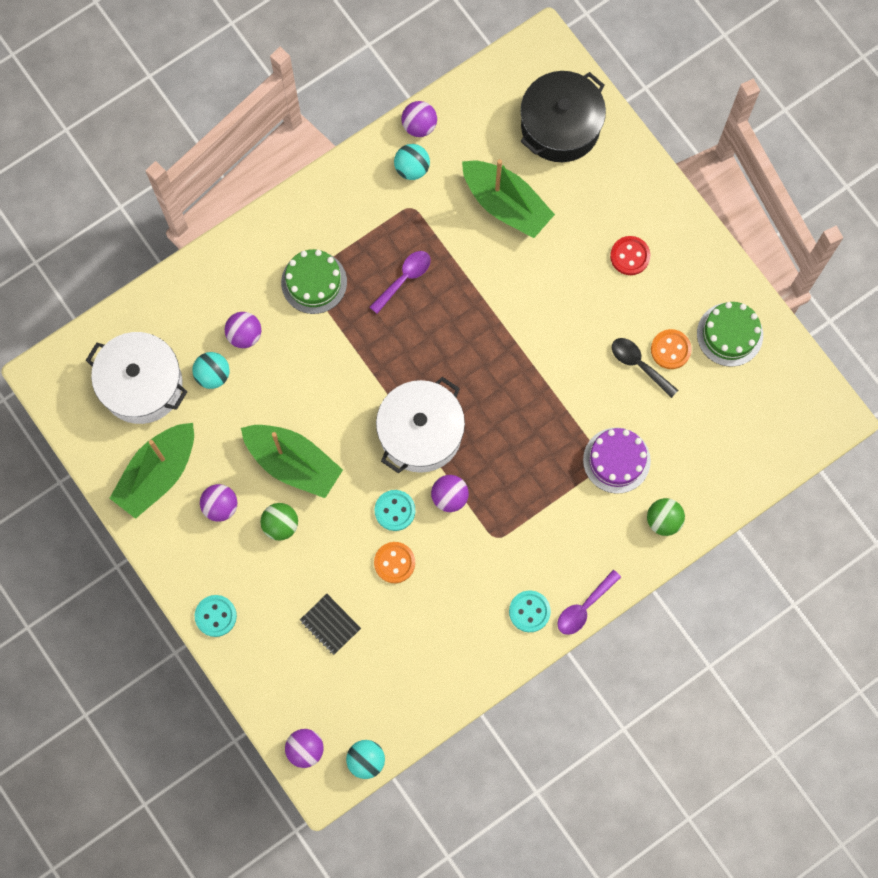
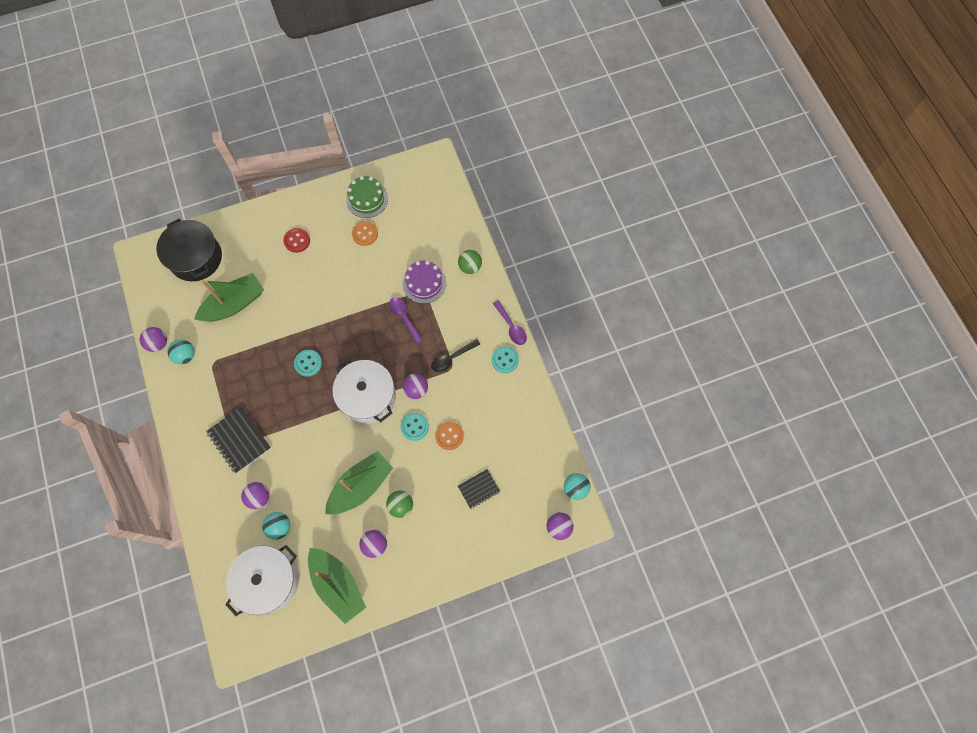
camera: 75 degrees left, 5 degrees down
(215, 616) = (451, 567): turquoise button -> turquoise button (308, 363)
(314, 282) = (239, 440): green cake -> black notebook
(404, 278) = (259, 380): purple spoon -> purple spoon (404, 317)
(639, 364) = (368, 254): black spoon -> black spoon (452, 358)

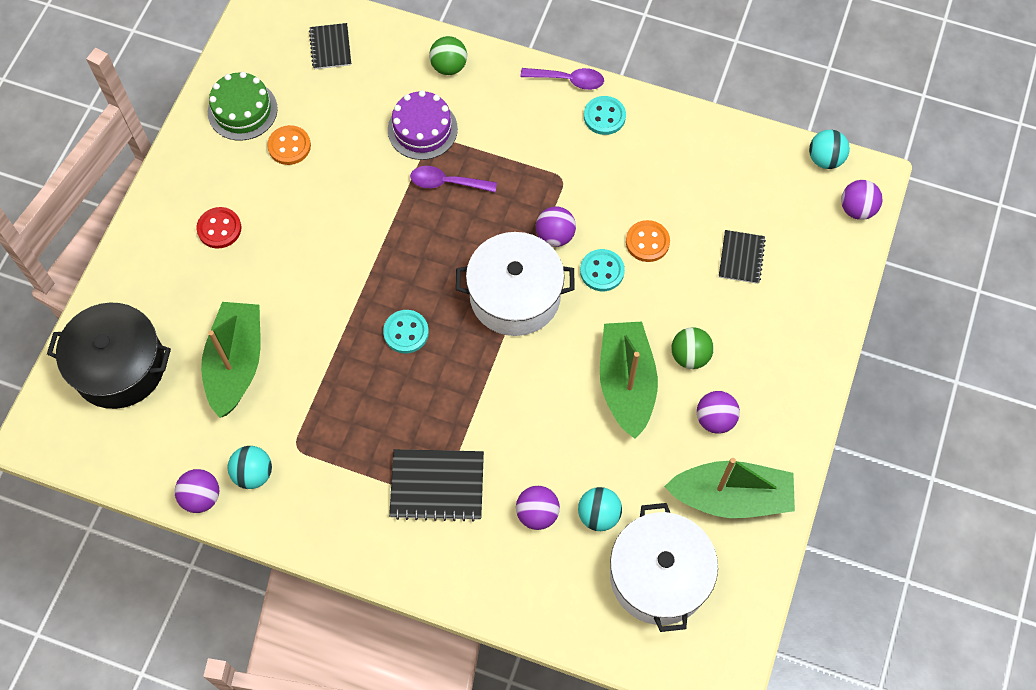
camera: 50 degrees left, 5 degrees down
(434, 207) = (330, 47): none -> black notebook
(452, 358) = (550, 169): black spoon -> none

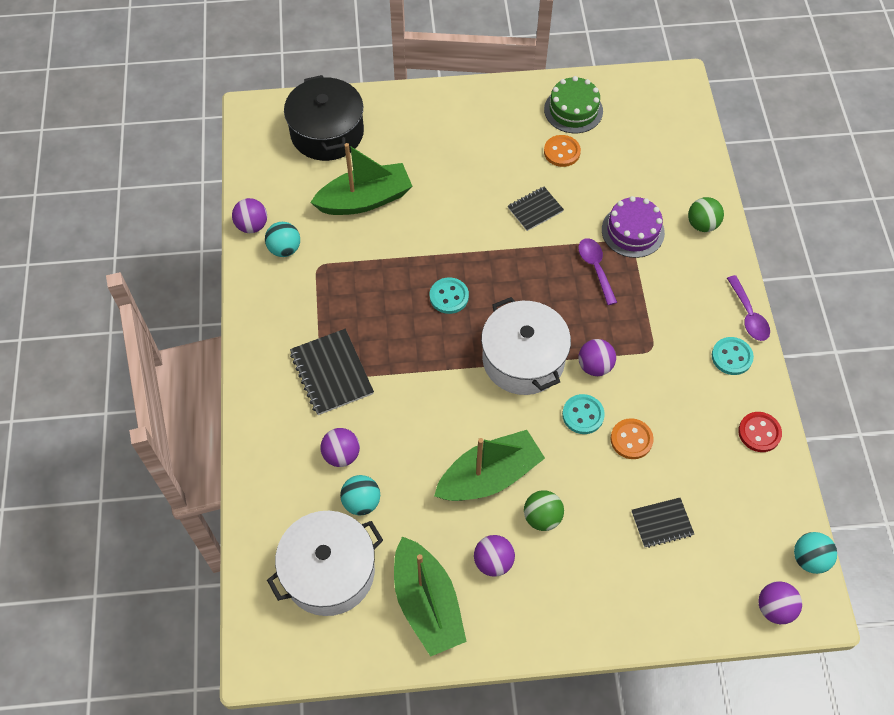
camera: 65 degrees right, 5 degrees down
(219, 229) = (467, 141): red button -> red button (759, 433)
(330, 47) = (665, 139): black notebook -> black notebook (535, 210)

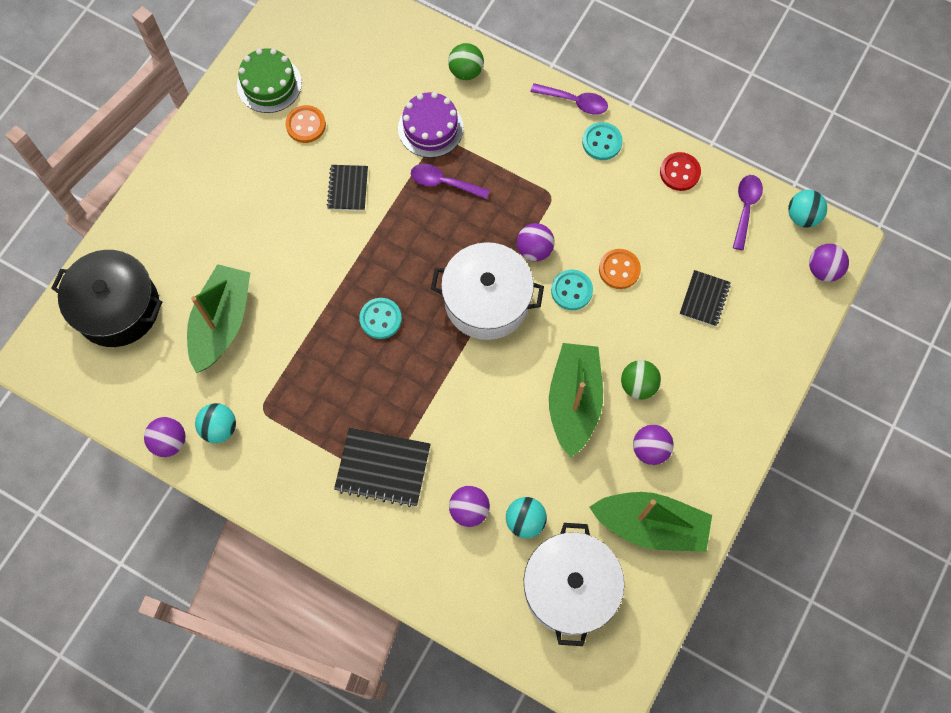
camera: 55 degrees left, 10 degrees up
(774, 506) = (745, 208): none -> purple spoon

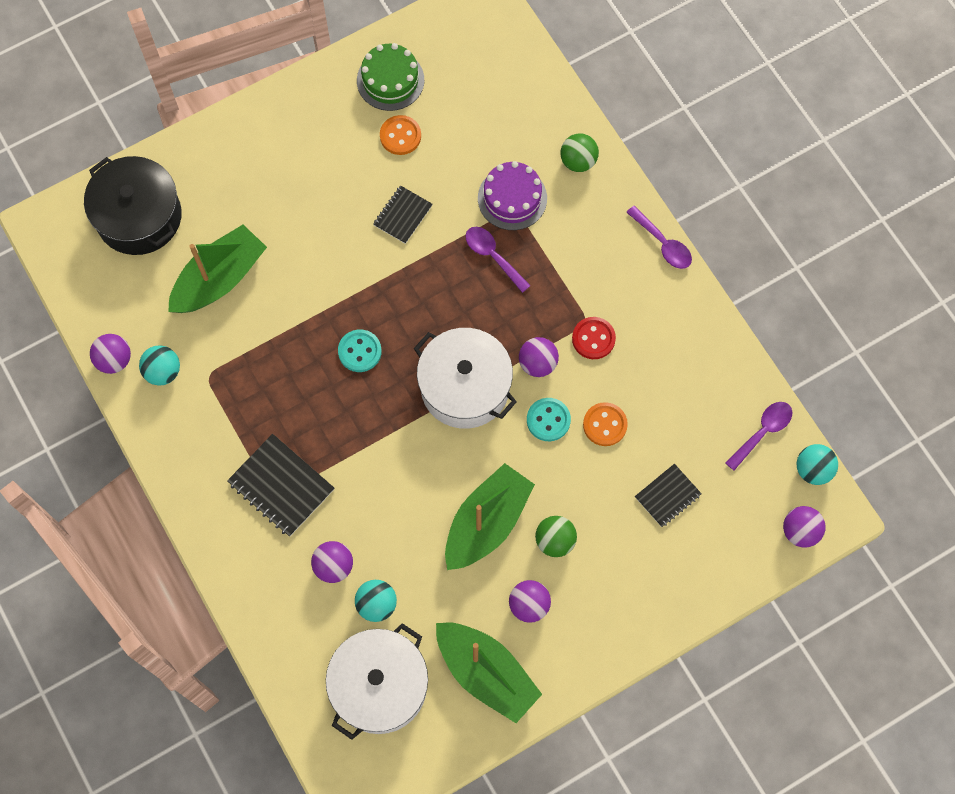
camera: 30 degrees right, 0 degrees up
(602, 142) = (664, 296): turquoise button -> none
(679, 172) = (720, 364): red button -> red button (593, 339)

